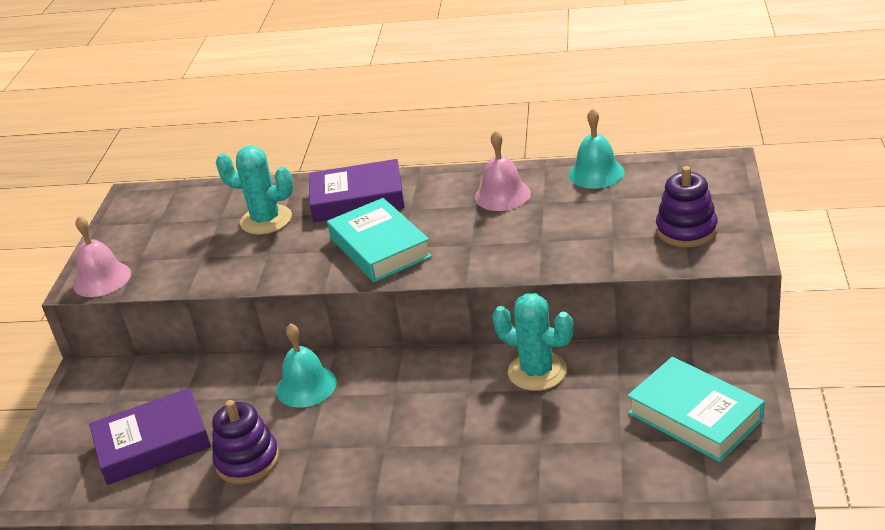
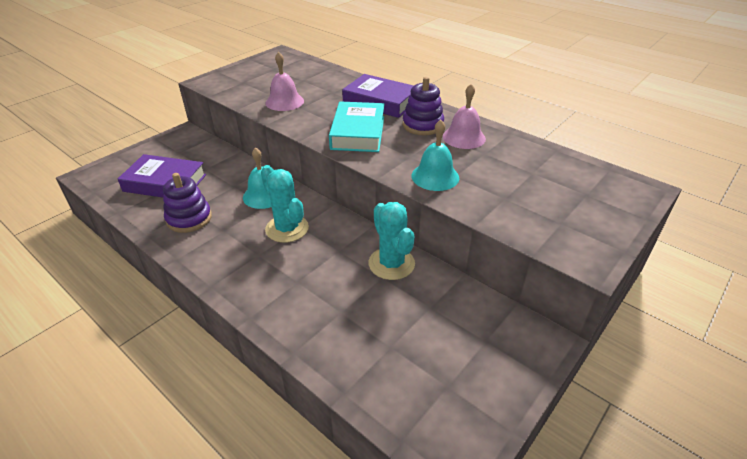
camera: 30 degrees right, 5 degrees up
(102, 279) = (215, 83): pink bell -> pink bell (284, 102)
(266, 220) = (322, 91): turquoise cactus -> turquoise cactus (287, 229)
(596, 173) = (540, 152): turquoise bell -> turquoise bell (435, 176)
(686, 230) = (565, 221): purple stacking toy -> purple stacking toy (422, 125)
(695, 416) = (460, 365): turquoise book -> none

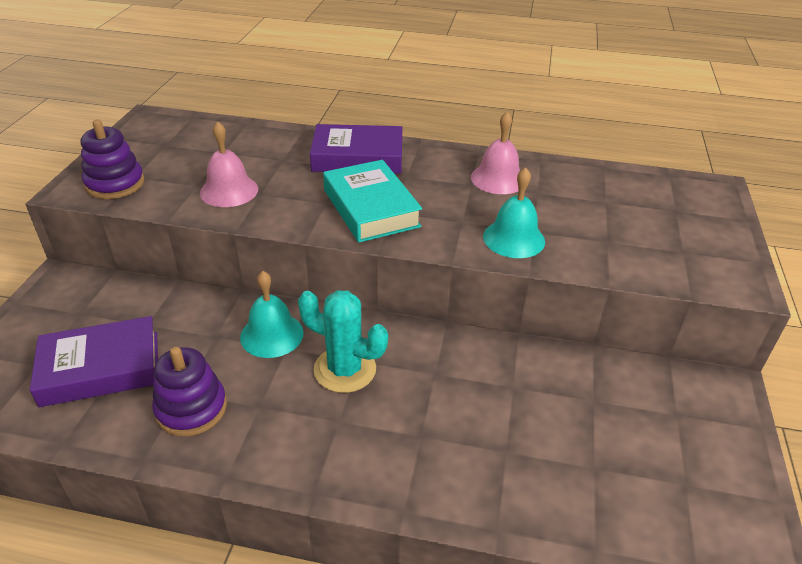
camera: 30 degrees left, 0 degrees up
(391, 263) = (509, 365): turquoise cactus -> none
(422, 125) = (438, 176): purple stacking toy -> purple stacking toy (115, 184)

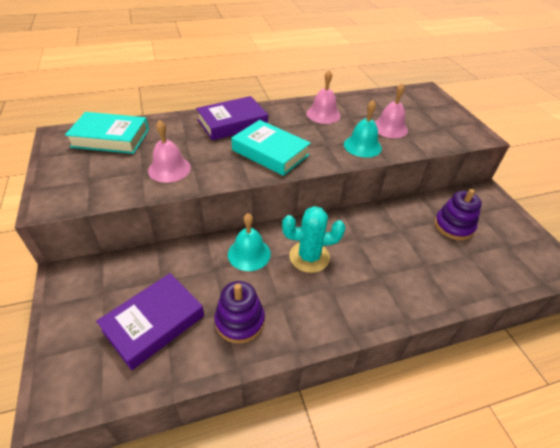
camera: 30 degrees left, 5 degrees up
(115, 184) = (78, 189): purple stacking toy -> purple stacking toy (453, 226)
(199, 137) = (111, 138): none -> turquoise book
(586, 226) = (389, 128): none -> pink bell

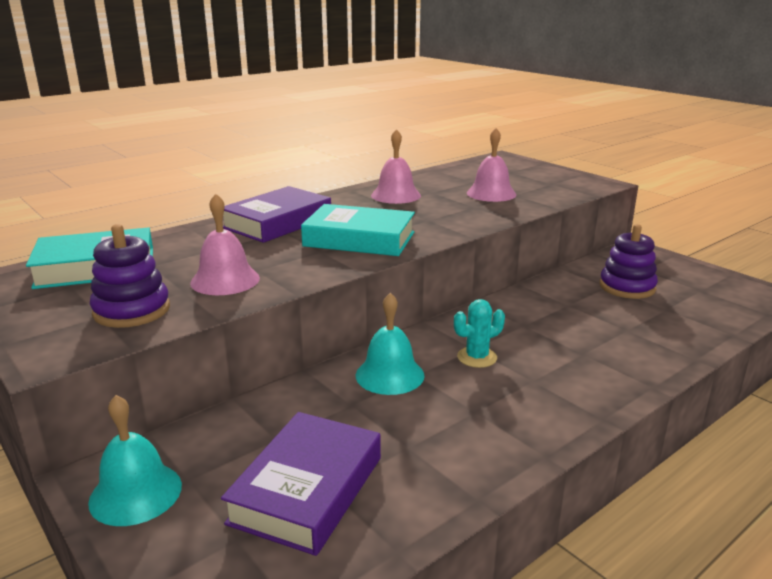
camera: 20 degrees left, 20 degrees down
(240, 321) = (438, 449): purple stacking toy -> purple stacking toy (132, 310)
(309, 257) = (477, 357): turquoise cactus -> turquoise cactus, size x0.64
(362, 146) = (474, 213): turquoise bell -> turquoise bell (135, 493)

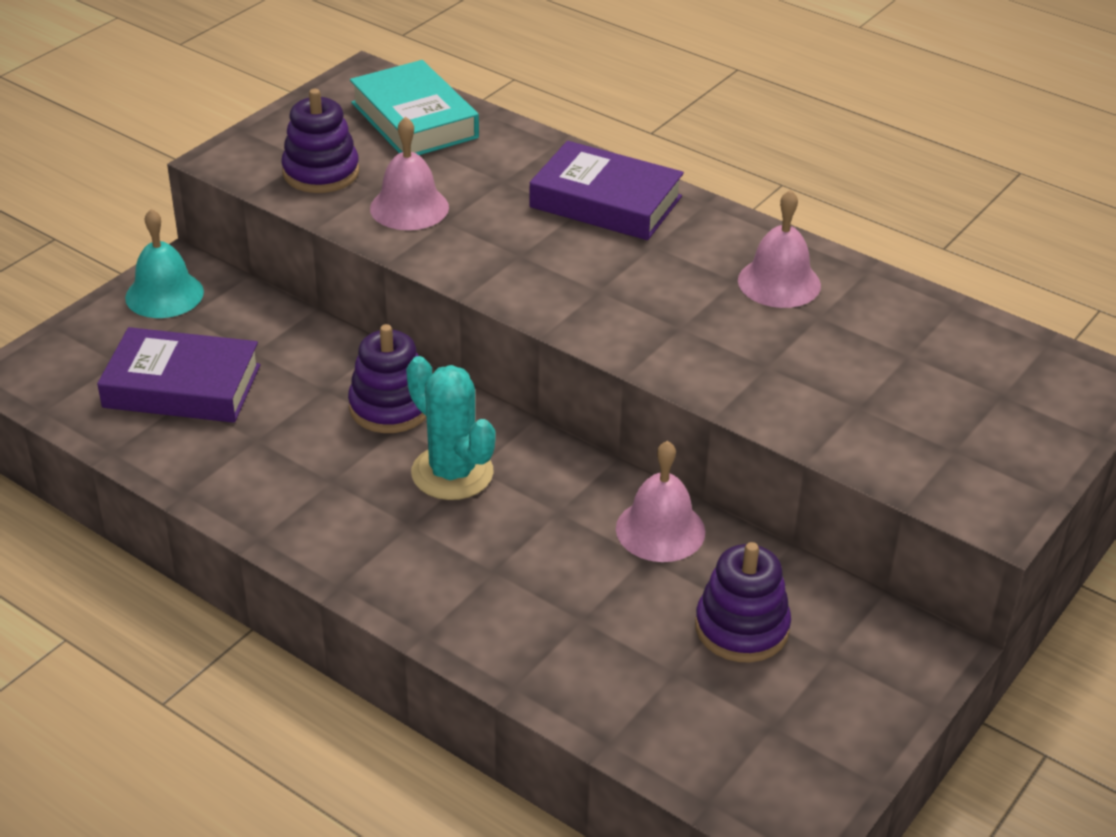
camera: 75 degrees right, 15 degrees up
(359, 239) = (573, 278): turquoise book -> none
(389, 375) = (390, 407): turquoise bell -> purple stacking toy
(477, 357) = (452, 473): turquoise cactus -> turquoise cactus, size x1.57
(491, 193) = (846, 380): pink bell -> pink bell (660, 530)

